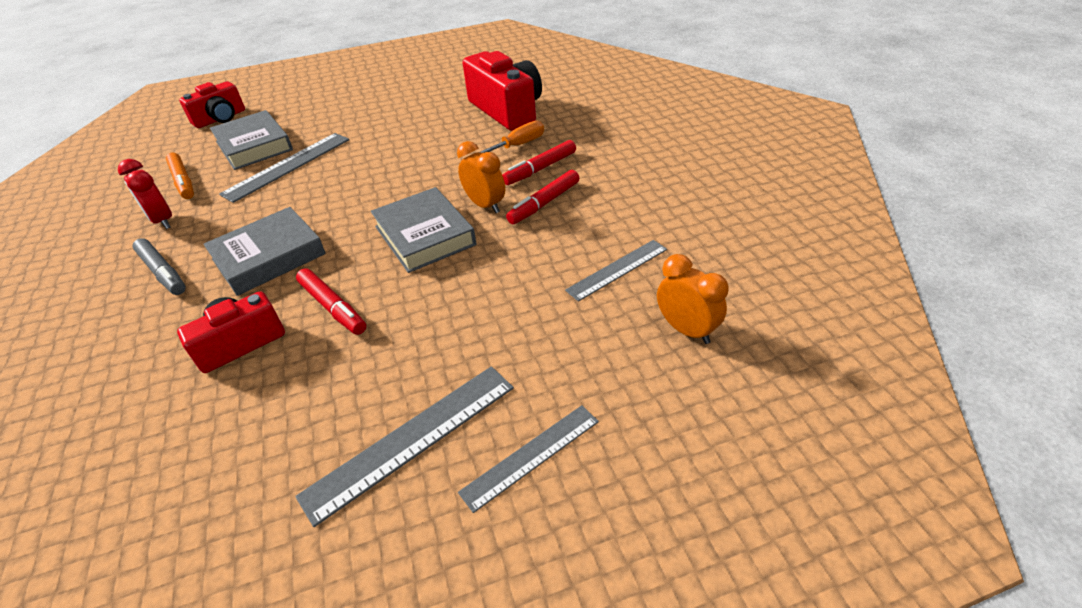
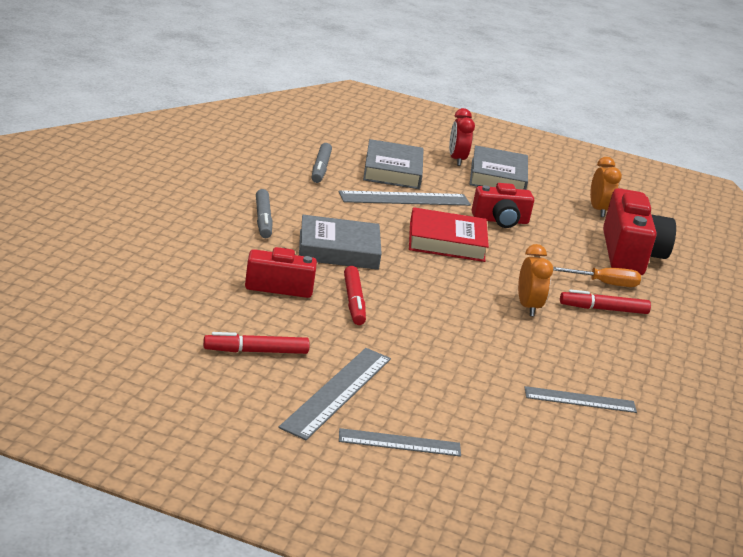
camera: 30 degrees right, 15 degrees down
(162, 221) = (286, 187): red clock -> red clock (456, 160)
(183, 181) = (320, 168): orange marker -> grey marker
(220, 118) = (385, 136): red camera -> red camera (500, 220)
(361, 185) = (446, 241): none -> red book
(411, 439) = (337, 392): grey ruler -> grey ruler turned 60 degrees counterclockwise
(424, 235) = (460, 299): grey book -> grey book (497, 176)
(544, 203) = (576, 332): red marker -> red marker (256, 351)
(686, 330) = (584, 457): orange clock -> orange clock (598, 210)

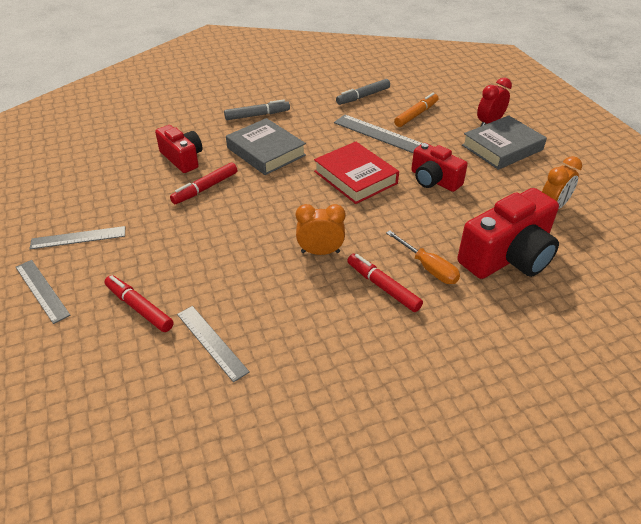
camera: 55 degrees right, 15 degrees up
(256, 351) = (90, 190): red marker -> red marker (139, 308)
(263, 220) = (257, 115): grey marker -> grey marker turned 150 degrees counterclockwise
(337, 392) = (78, 237): grey ruler -> grey ruler, size x0.66
(392, 170) = (416, 114): grey book -> orange marker
(528, 307) = (320, 252): orange clock -> orange clock turned 135 degrees counterclockwise

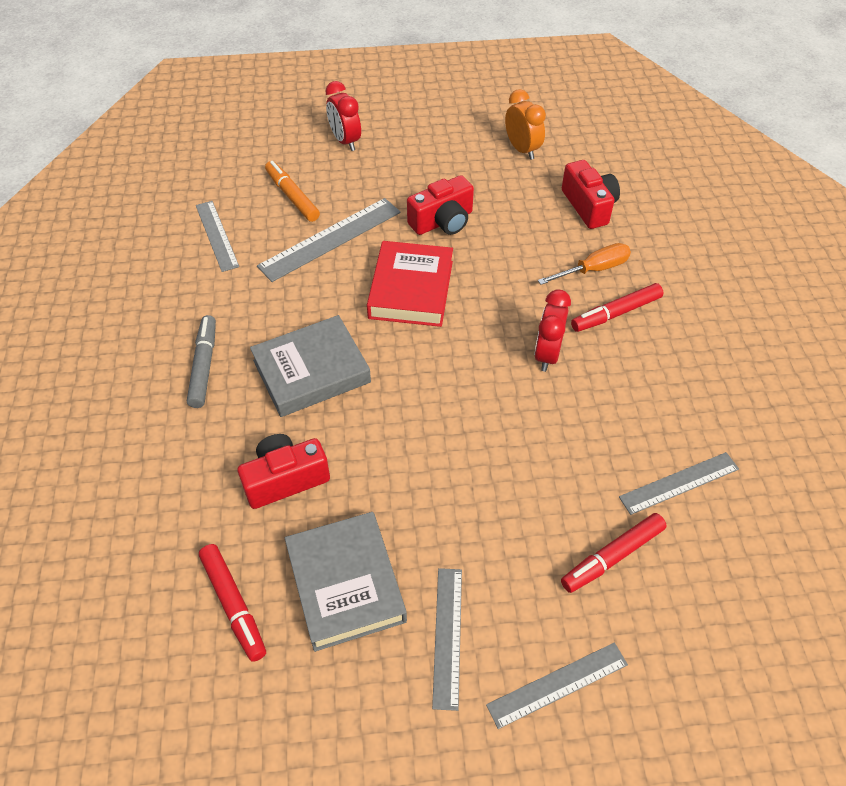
camera: 75 degrees left, 10 degrees up
(205, 188) = (377, 457): red marker -> red marker (233, 605)
(320, 252) = (547, 354): orange clock -> red clock
(355, 177) = (411, 289): red book -> red book turned 60 degrees counterclockwise
(363, 96) = (216, 235): grey marker -> grey ruler
(502, 147) = (400, 147): grey book -> grey book (345, 584)
(508, 256) = (589, 206): red camera -> red camera, size x0.62

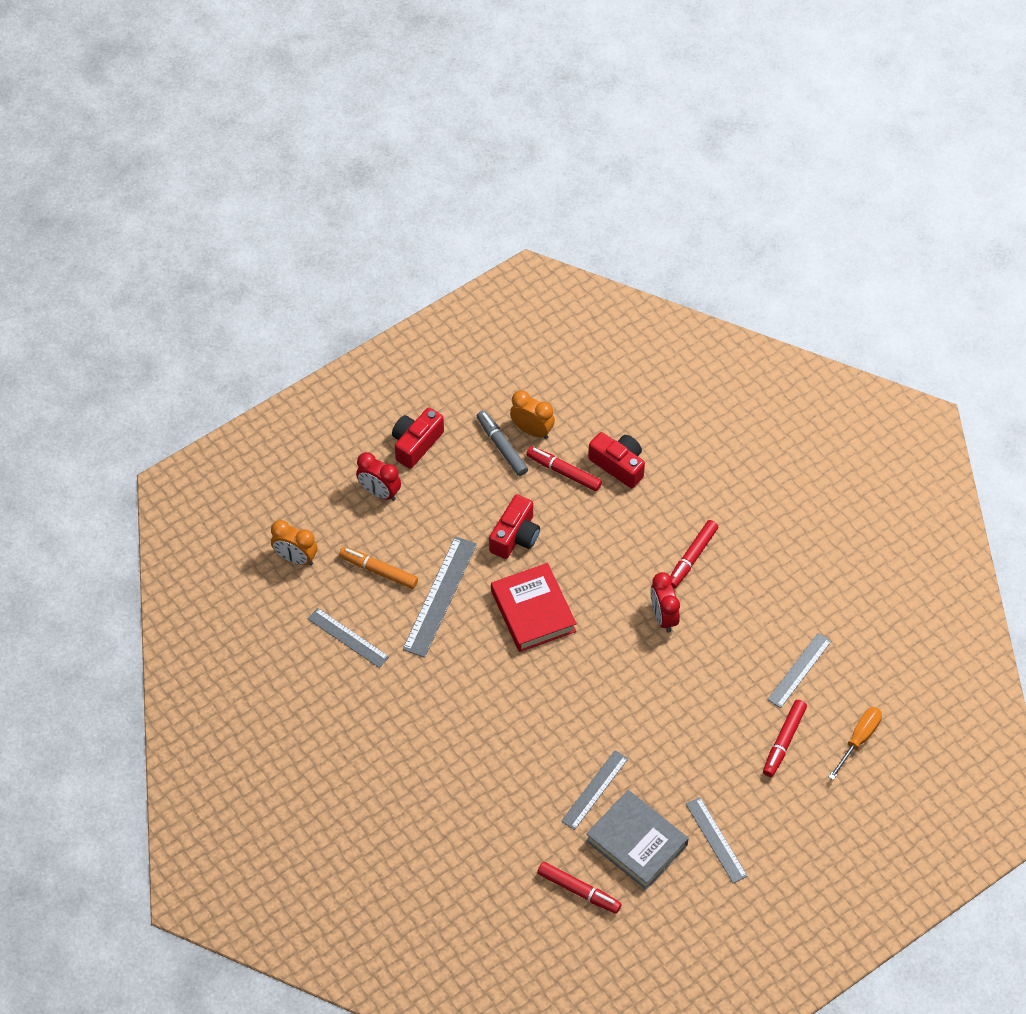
camera: 30 degrees left, 5 degrees up
(204, 366) = (430, 749): grey marker -> grey marker (502, 446)
(229, 158) = (295, 558): none -> orange clock
(285, 479) = (550, 799): red camera -> red camera (416, 444)
(311, 371) = (509, 714): grey book -> none
(529, 191) = (564, 472): none -> red marker
(557, 684) = (793, 833): grey ruler -> grey ruler (594, 789)
(593, 269) = (655, 526): orange screwdriver -> orange screwdriver (859, 739)

